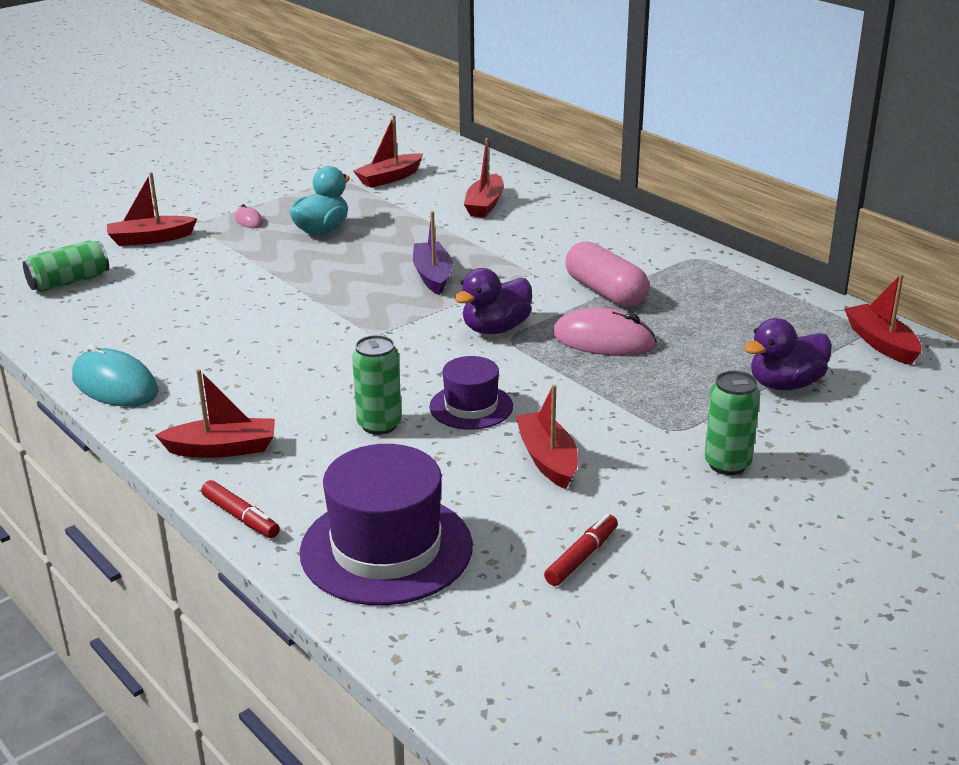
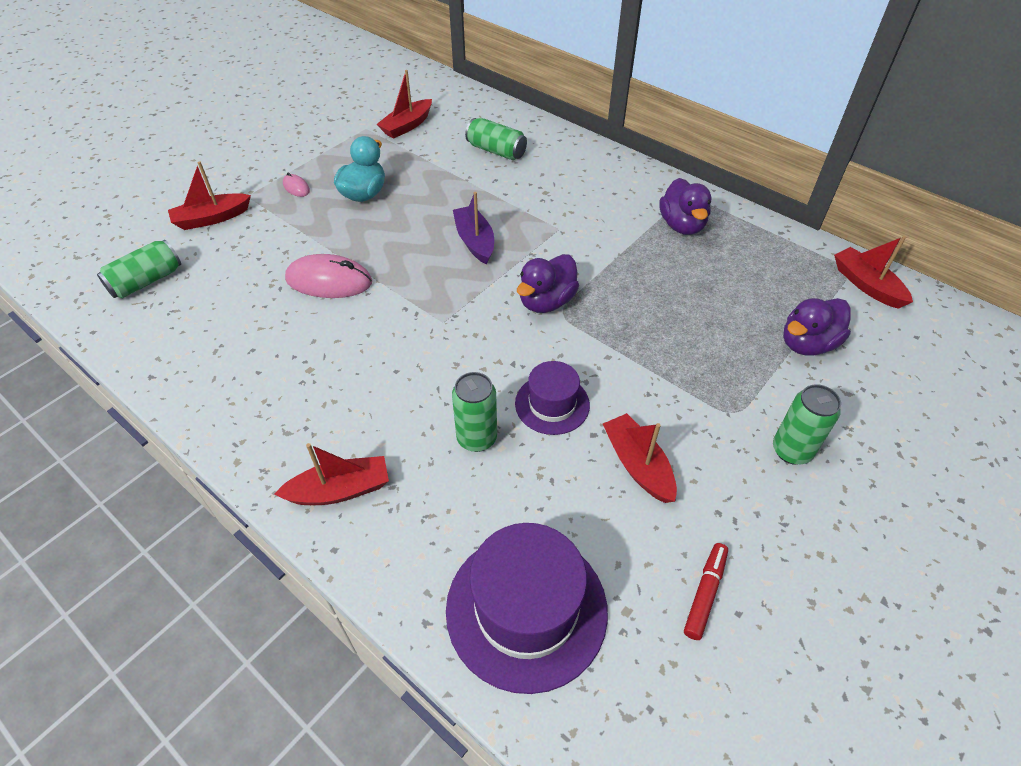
camera: 10 degrees left, 20 degrees up
(115, 385) = (218, 415): turquoise mouse -> none
(240, 517) = (379, 584): red marker -> none
(484, 205) = (496, 151): red boat -> green can
(603, 340) = (642, 306): pink mouse -> pink mouse (329, 281)
(605, 292) = (626, 246): pink capsule -> none
(679, 279) = (682, 225): none -> purple duck

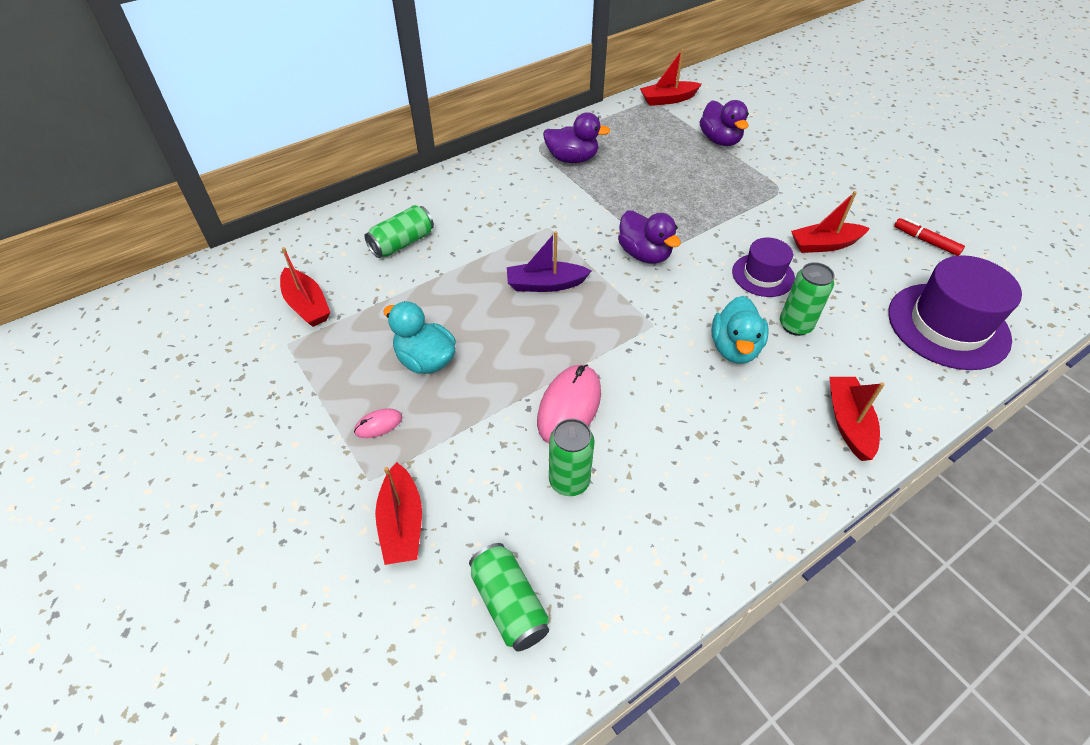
camera: 75 degrees left, 0 degrees up
(426, 386) = (734, 348): none -> turquoise duck
(791, 450) = (814, 175): green can -> green can (569, 481)

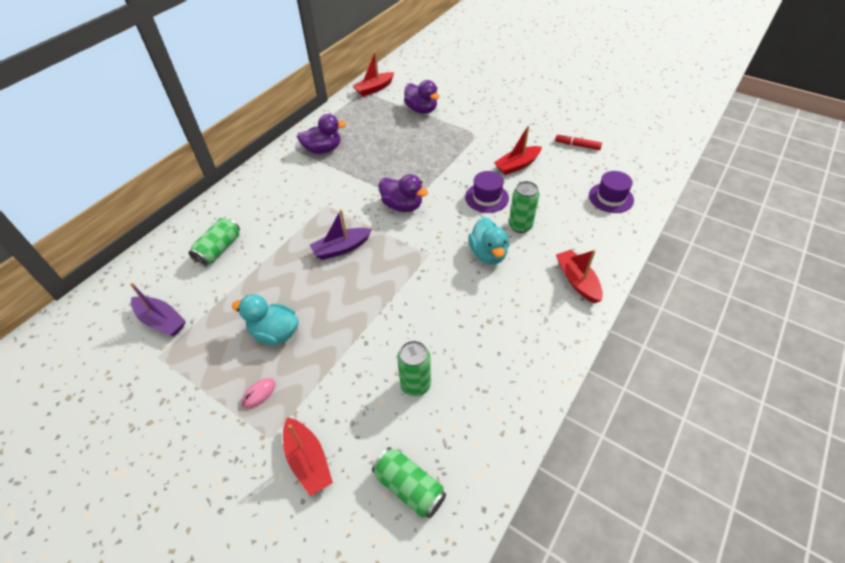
camera: 20 degrees left, 0 degrees up
(307, 305) = (161, 321): red boat -> purple boat
(569, 406) = (394, 331): pink mouse -> none
(948, 326) = (611, 198): purple hat -> purple hat, size x0.57

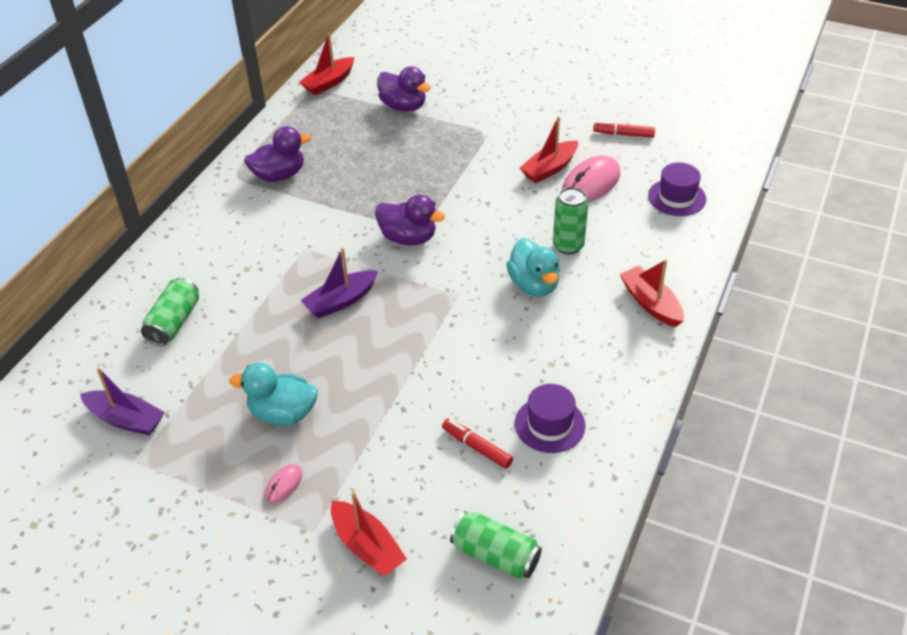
camera: 10 degrees left, 5 degrees down
(415, 385) = (477, 447): green can -> red marker
(486, 197) = (517, 215): purple hat -> purple hat (549, 424)
(546, 180) = (591, 183): none -> pink mouse

